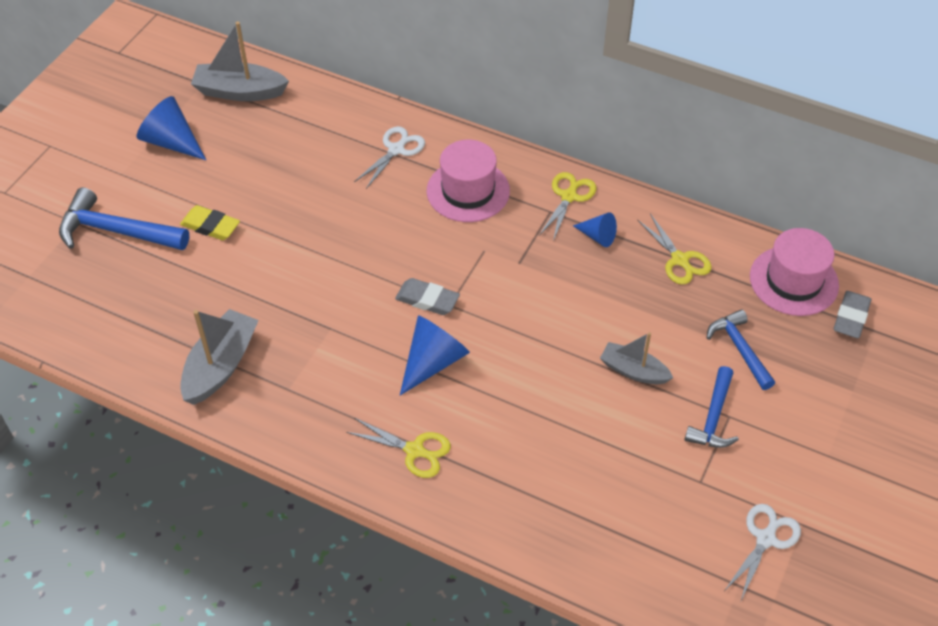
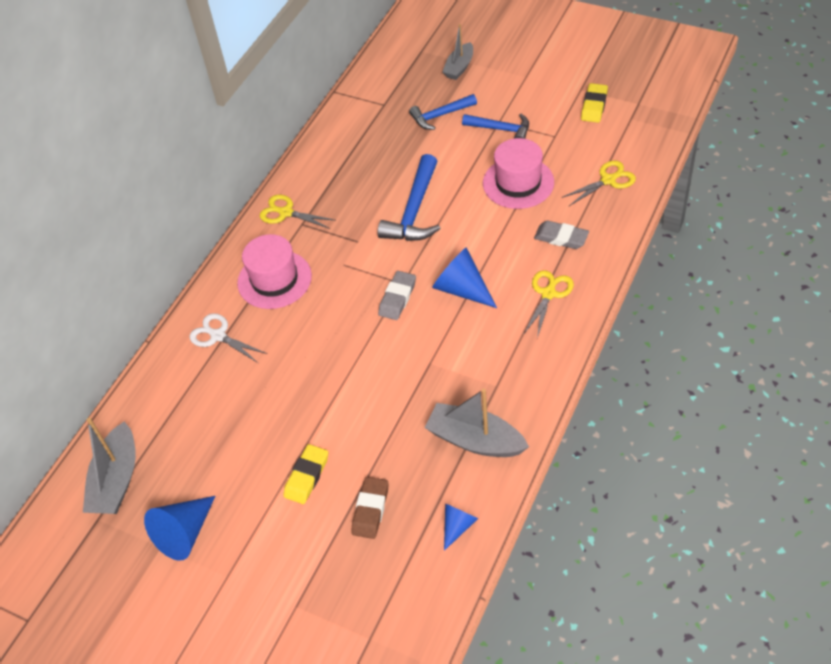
camera: 85 degrees left, 0 degrees up
(117, 231) = (309, 562): blue hammer -> blue hammer (414, 210)
(160, 276) = (370, 510): none -> brown eraser
(597, 236) = (330, 194): blue cone -> blue cone (458, 526)
(633, 371) = (463, 170): grey boat -> grey boat (459, 67)
(680, 260) = (356, 146): yellow scissors -> yellow scissors (608, 180)
(766, 538) = (594, 106): white scissors -> yellow eraser
(793, 281) = (377, 87): pink hat -> pink hat (518, 183)
(851, 317) = (410, 61): grey eraser -> grey eraser (561, 238)

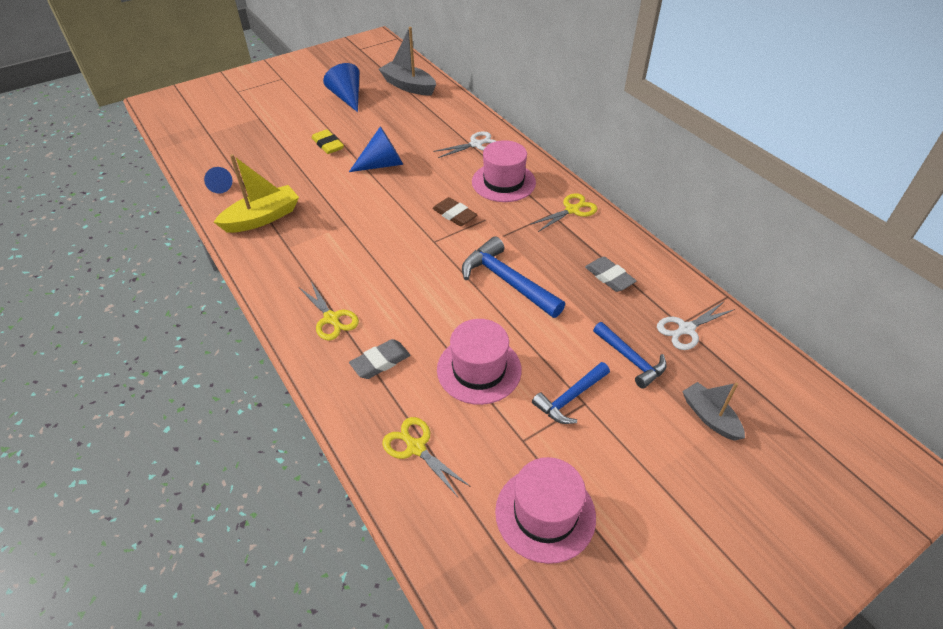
camera: 115 degrees right, 5 degrees down
(370, 510) = (275, 159): brown eraser -> brown eraser (454, 215)
(387, 100) = (686, 329): none -> white scissors
(397, 298) = (421, 233): grey eraser -> grey eraser (609, 277)
(440, 115) = (630, 359): blue hammer -> blue hammer turned 135 degrees clockwise
(462, 289) = (393, 270): blue cone -> blue cone (382, 164)
(475, 440) = (262, 218): grey boat -> yellow boat
(594, 106) = (545, 513): yellow eraser -> pink hat
(608, 180) = (416, 447): yellow scissors -> yellow scissors turned 135 degrees clockwise

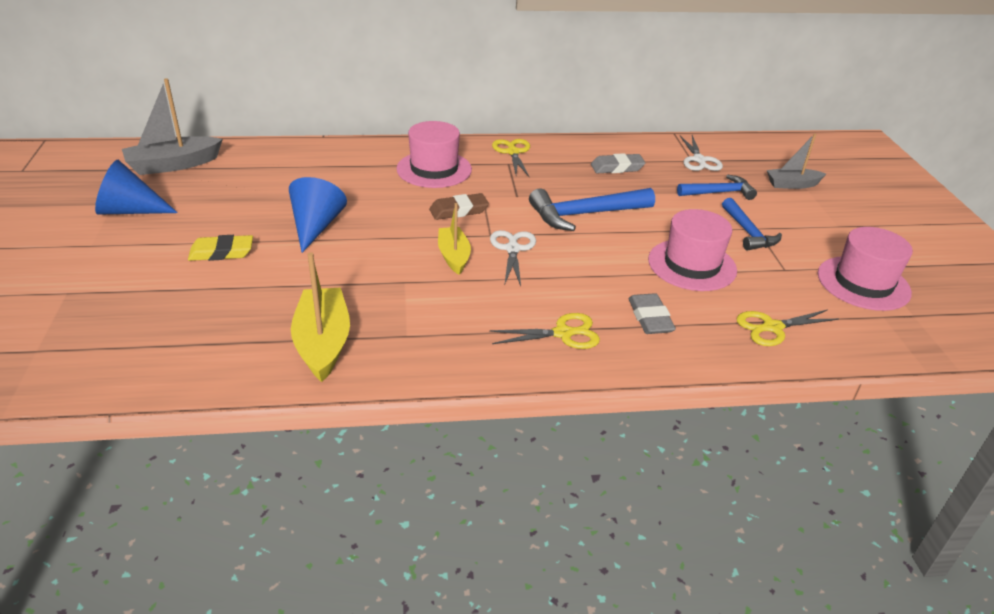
camera: 65 degrees left, 10 degrees down
(220, 186) = (201, 366): blue cone -> none
(391, 234) = (454, 256): none -> yellow boat
(476, 144) = (351, 162): white scissors -> white scissors (512, 249)

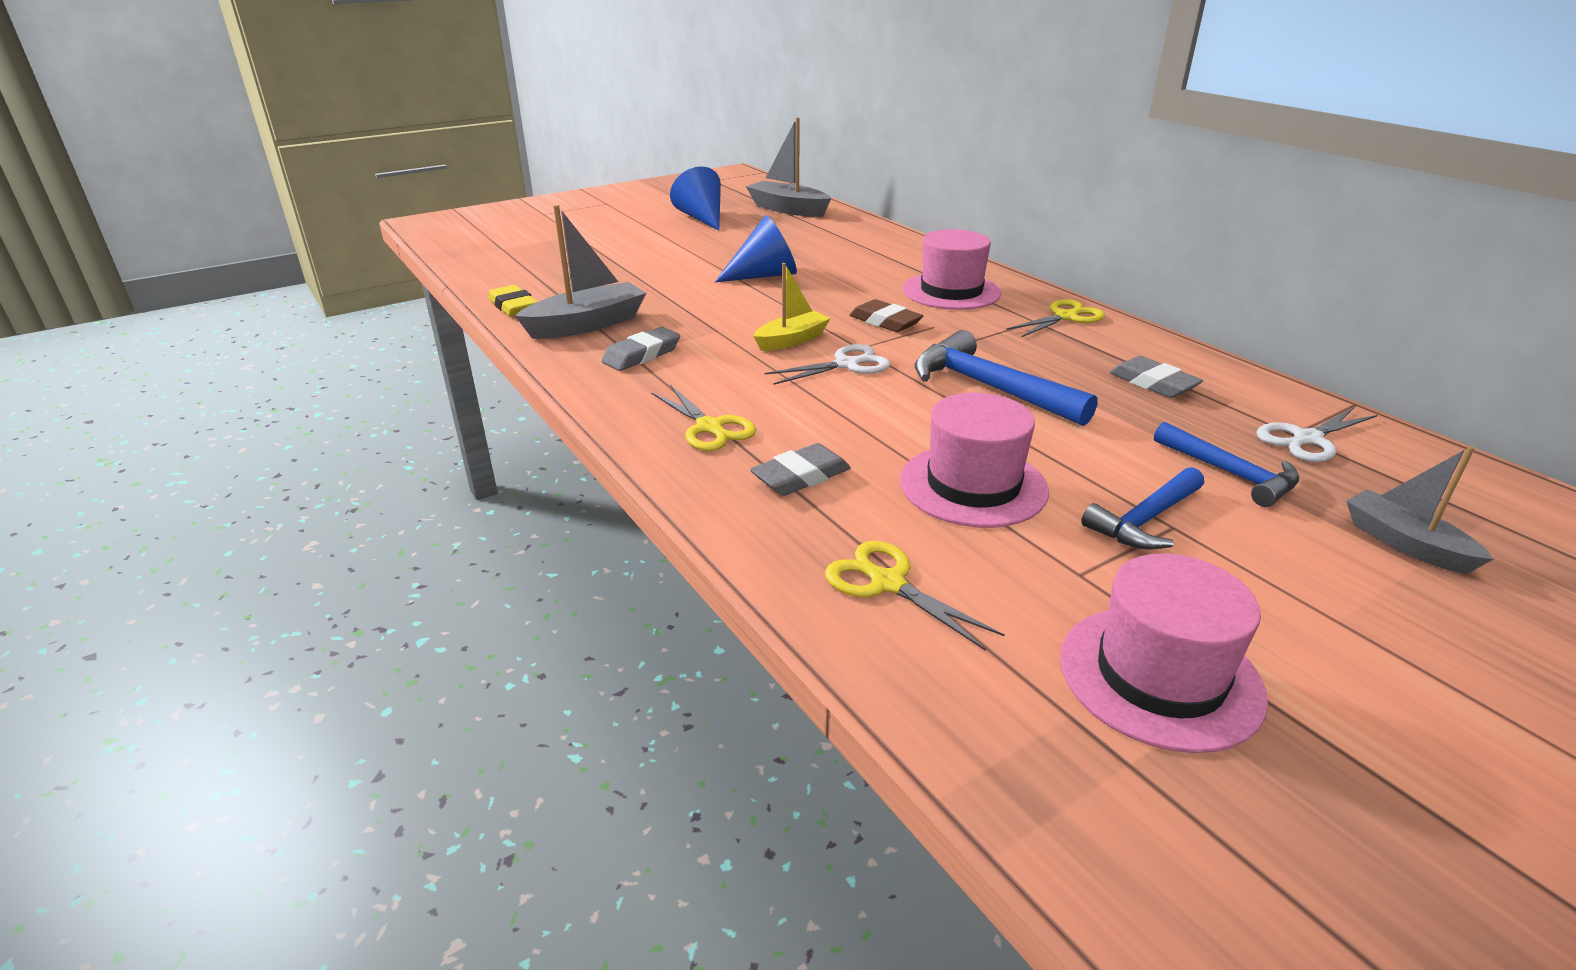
camera: 65 degrees right, 5 degrees down
(221, 252) = (680, 258): yellow eraser -> yellow eraser (513, 306)
(323, 343) = (587, 325): yellow boat -> grey boat
(415, 330) = (642, 355): none -> grey eraser

